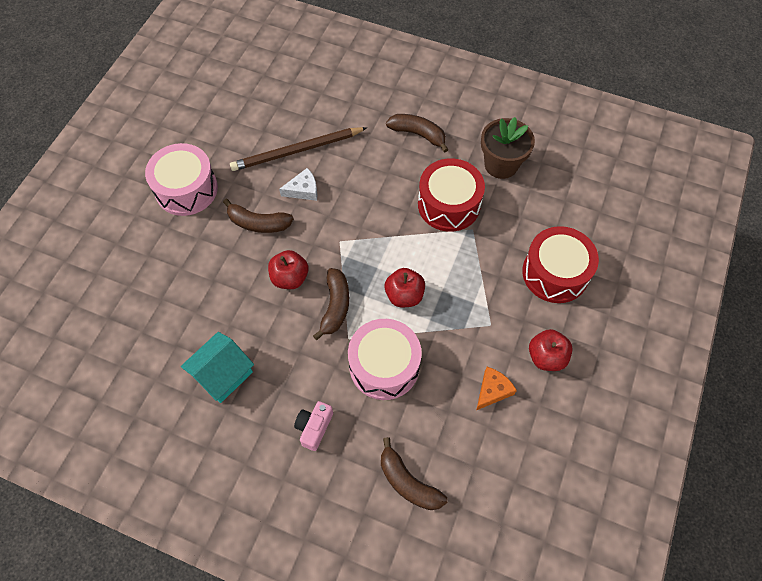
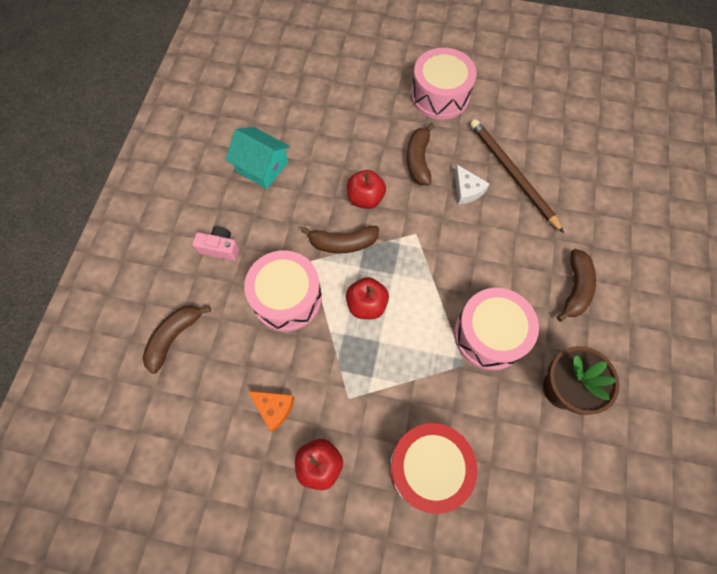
camera: 80 degrees right, 5 degrees up
(448, 204) = (489, 334): red drum -> pink drum

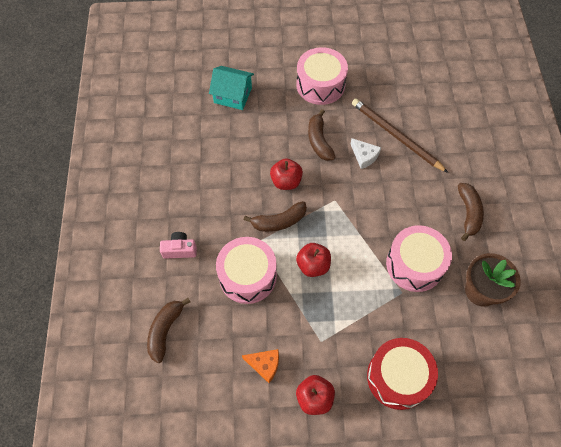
camera: 15 degrees left, 5 degrees down
(262, 167) = (193, 175): turquoise house -> turquoise house (233, 95)

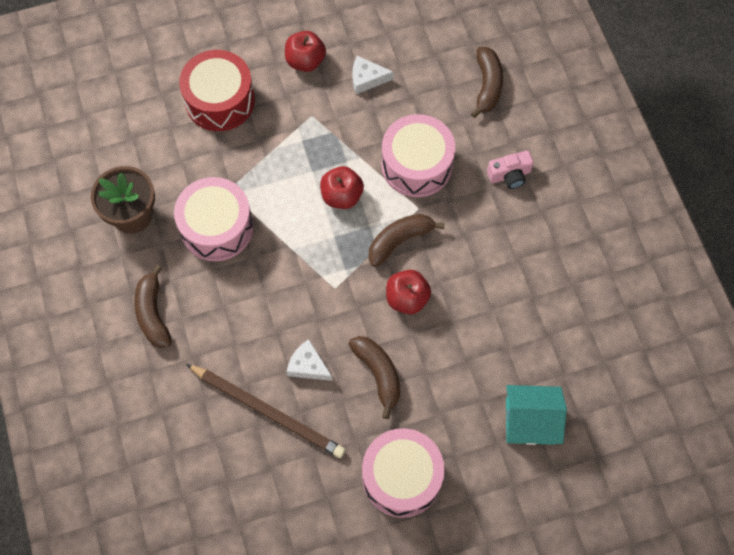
camera: 165 degrees right, 5 degrees up
(264, 365) = (367, 78): orange cheese -> white cheese

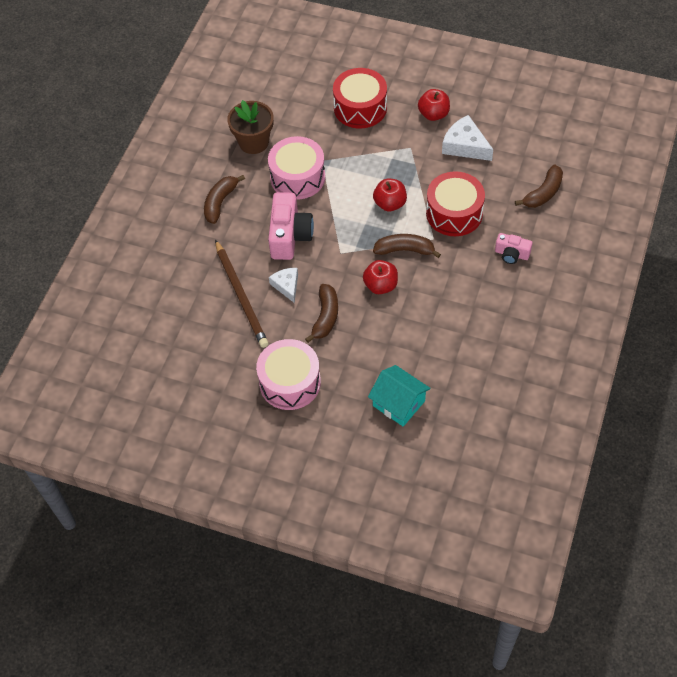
camera: 40 degrees right, 10 degrees down
(264, 304) = (289, 236): none -> pink camera
(367, 78) = (465, 145): white cheese -> white cheese, size x1.56
(416, 165) = (454, 213): pink drum -> red drum

